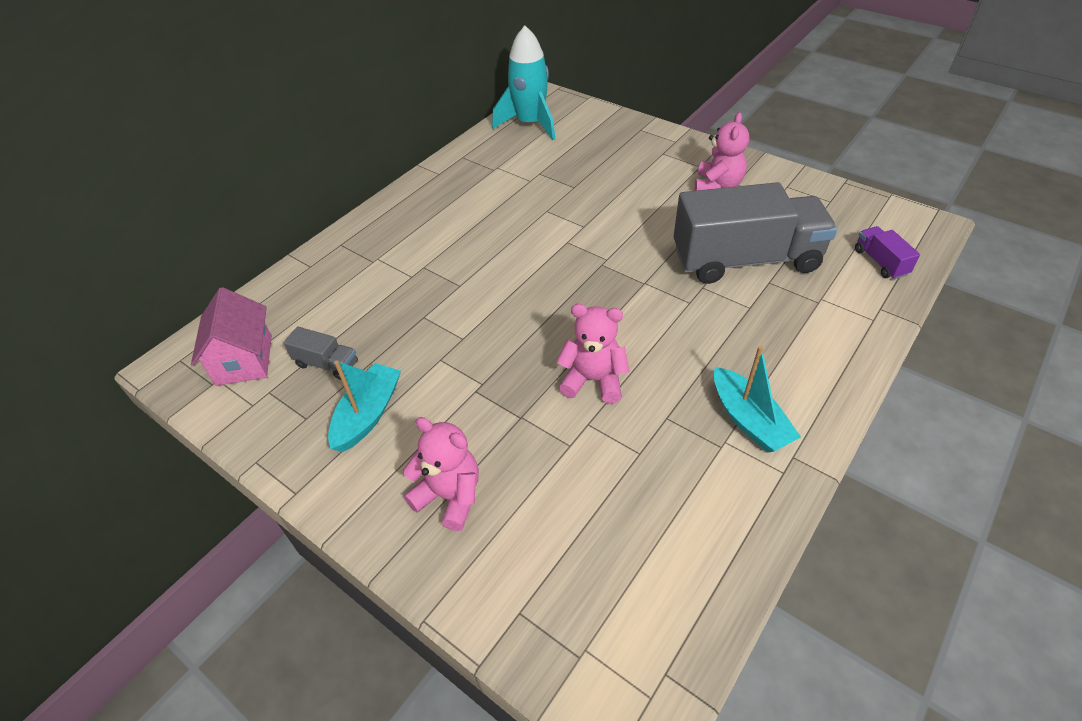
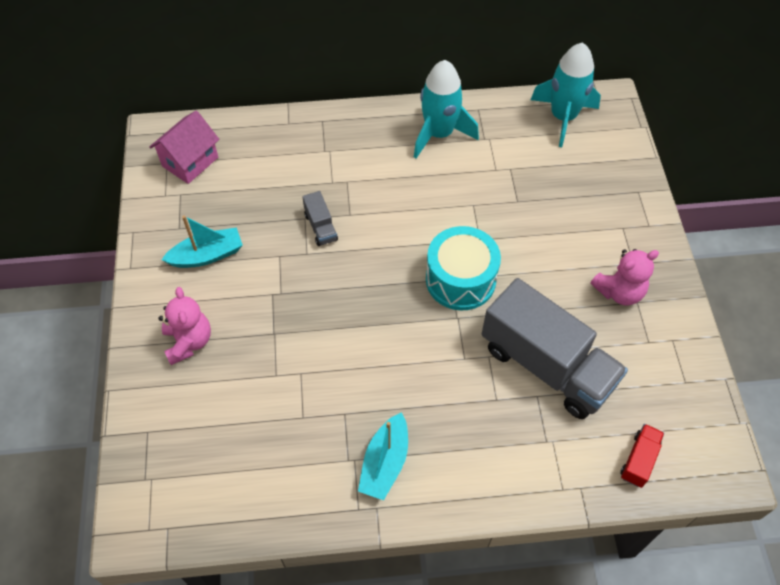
camera: 45 degrees right, 10 degrees up
(327, 364) = (223, 203): grey truck -> grey truck (321, 227)
(455, 188) = (439, 134): none -> turquoise rocket
(593, 380) = (338, 351): pink teddy bear -> none
(609, 259) = (460, 279): none -> turquoise drum
(880, 262) = (639, 460): purple truck -> red truck

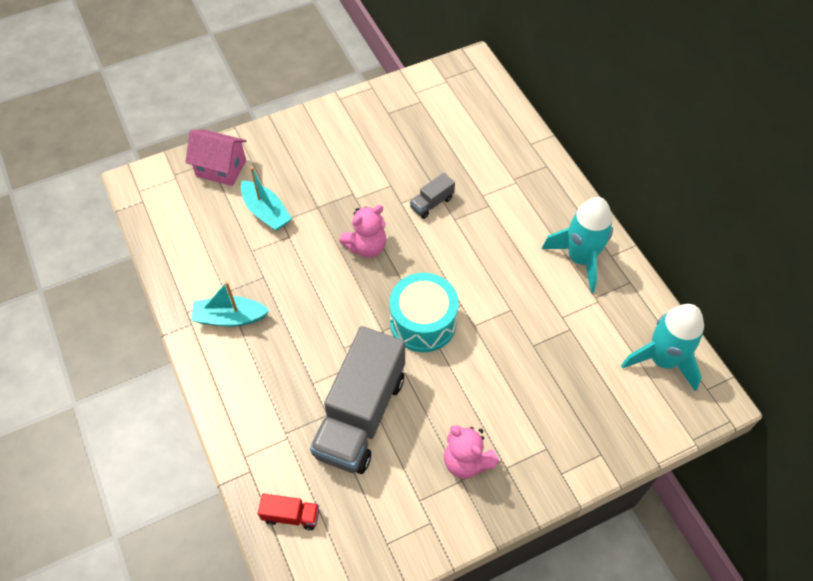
camera: 70 degrees right, 0 degrees up
(189, 342) = (290, 157): pink teddy bear -> pink teddy bear (366, 246)
(190, 162) = (455, 95): pink house -> pink house (221, 168)
(207, 255) = (371, 139): turquoise boat -> turquoise boat (266, 212)

